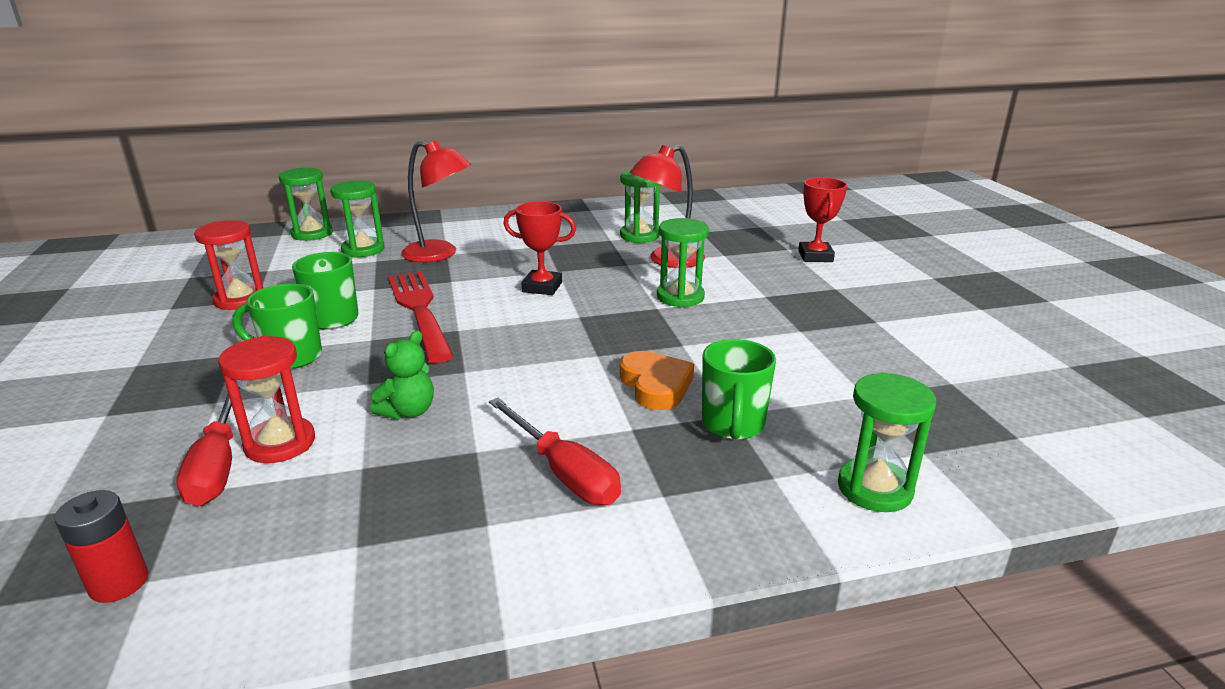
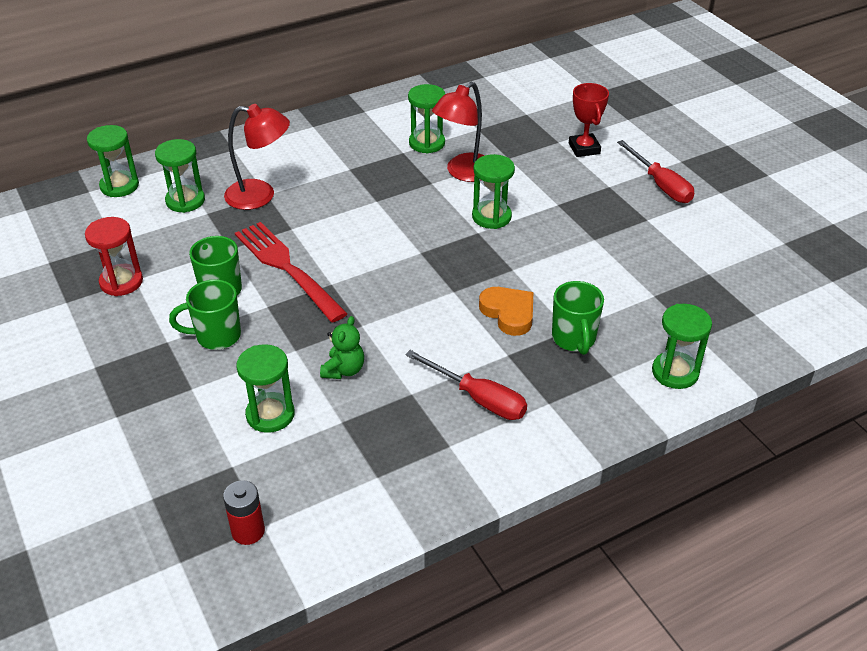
camera: 15 degrees left, 15 degrees up
(218, 464) = (239, 439): red screwdriver -> red screwdriver (660, 185)
(280, 443) = (270, 414): red hourglass -> green hourglass
(542, 287) = (374, 224): red trophy -> none

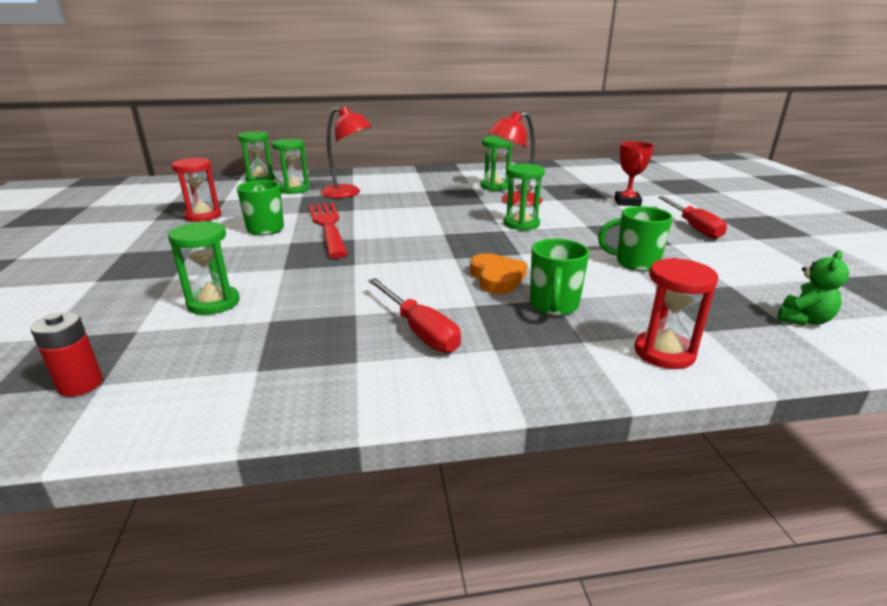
camera: 20 degrees right, 15 degrees down
(216, 336) = (231, 251): green mug -> green mug (635, 263)
(344, 370) = (309, 287): green teddy bear -> green teddy bear (803, 320)
(675, 372) = (664, 353): green hourglass -> red hourglass

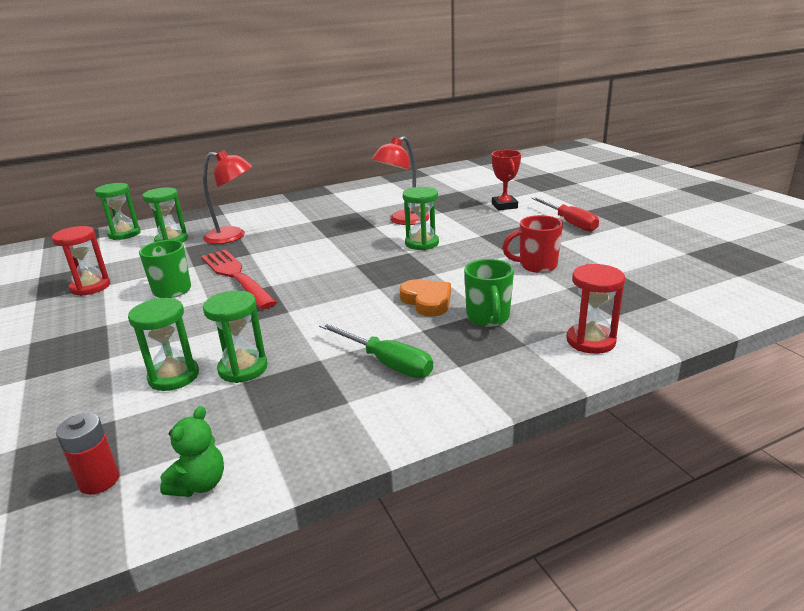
camera: 15 degrees left, 0 degrees up
(419, 330) = (386, 363): red screwdriver -> green screwdriver
(495, 186) = (377, 206): green hourglass -> green hourglass (243, 368)
(635, 263) = (536, 266): green mug -> red mug
(803, 320) = (679, 293): green teddy bear -> green teddy bear (199, 484)

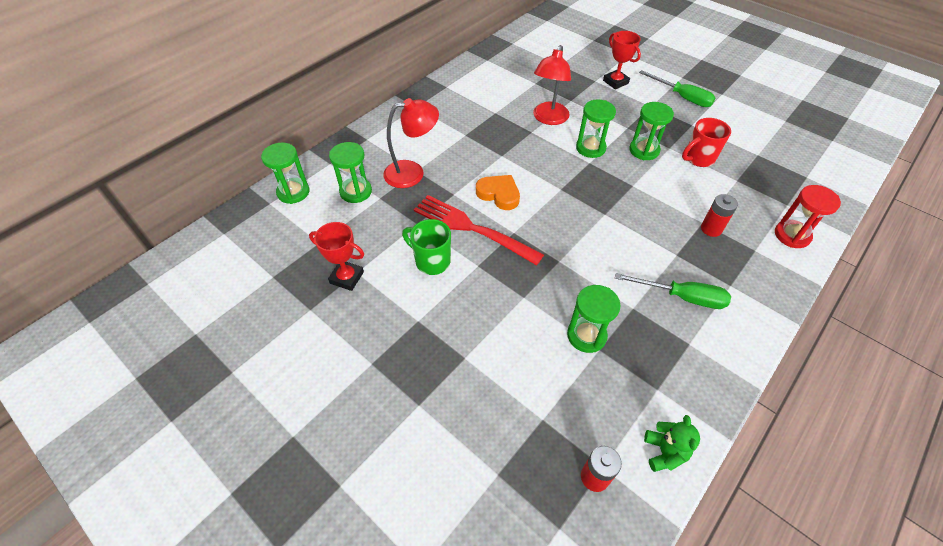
camera: 25 degrees left, 25 degrees up
(90, 287) = (347, 277): red hourglass -> red trophy
(174, 376) = (542, 361): green hourglass -> green hourglass (644, 150)
(427, 301) = (654, 221): orange heart -> orange heart (499, 194)
(488, 318) = (711, 229): green mug -> red battery
(569, 223) = (682, 97): red screwdriver -> green screwdriver

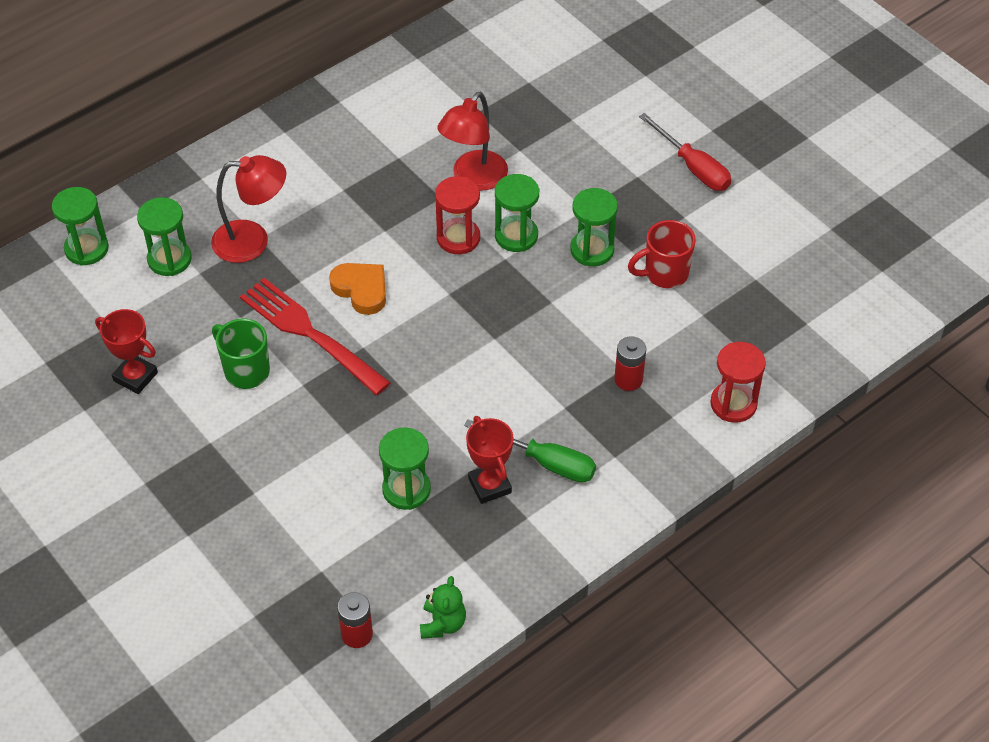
camera: 10 degrees right, 0 degrees up
(553, 154) = (458, 238): none -> red hourglass
(615, 82) = (602, 126): red trophy -> red trophy (489, 485)
(682, 97) = (693, 167): green screwdriver -> red screwdriver

